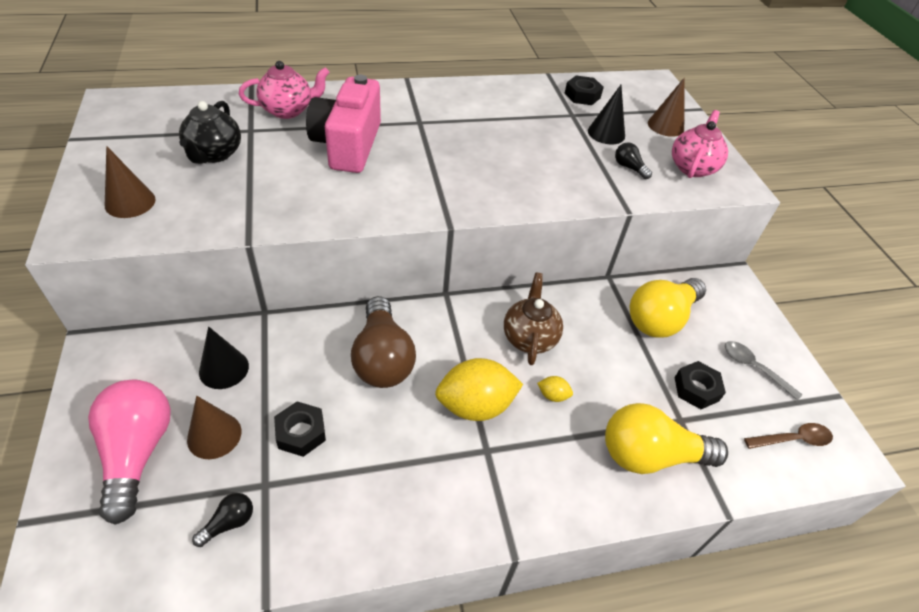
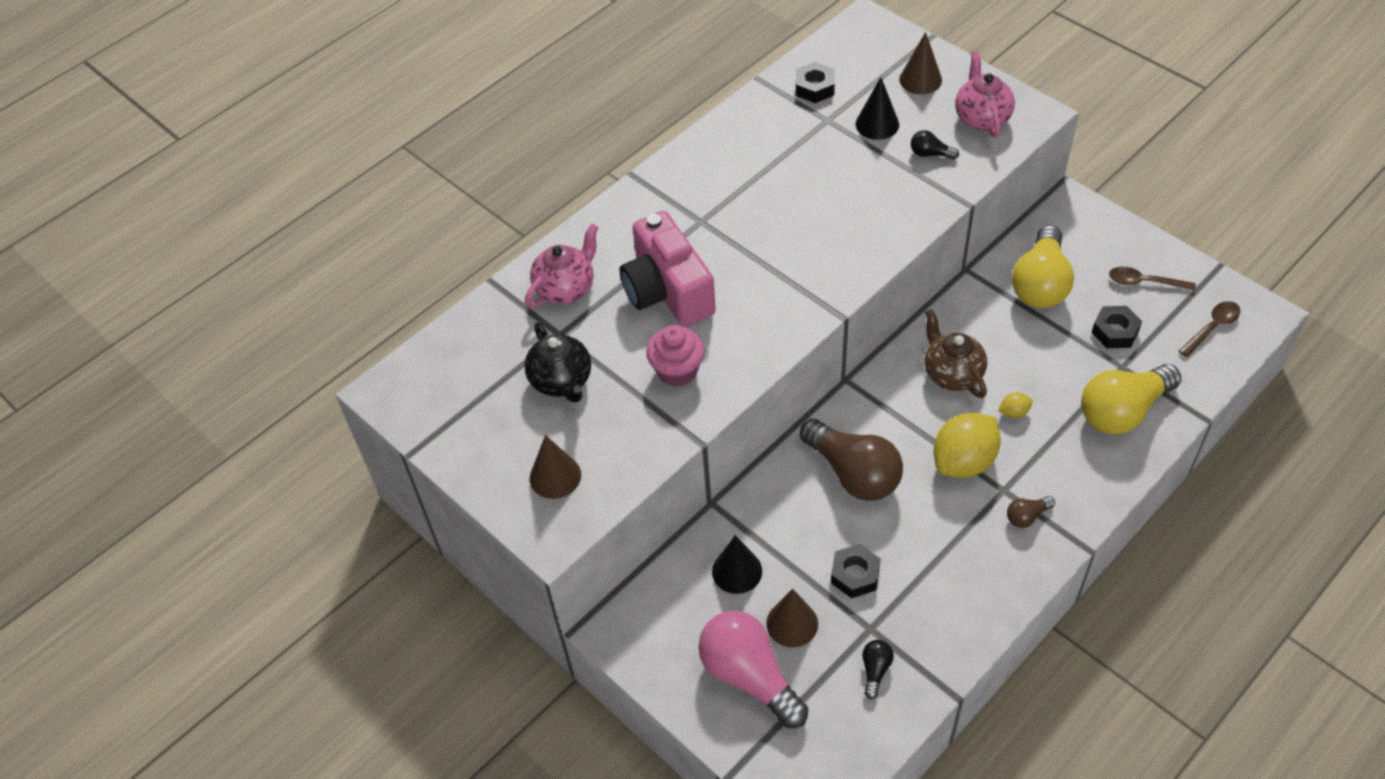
camera: 25 degrees left, 5 degrees up
(293, 190) = (677, 371): none -> pink cupcake
(485, 485) = (1027, 516): none -> brown light bulb
(754, 368) = (1144, 282): grey spoon -> brown spoon

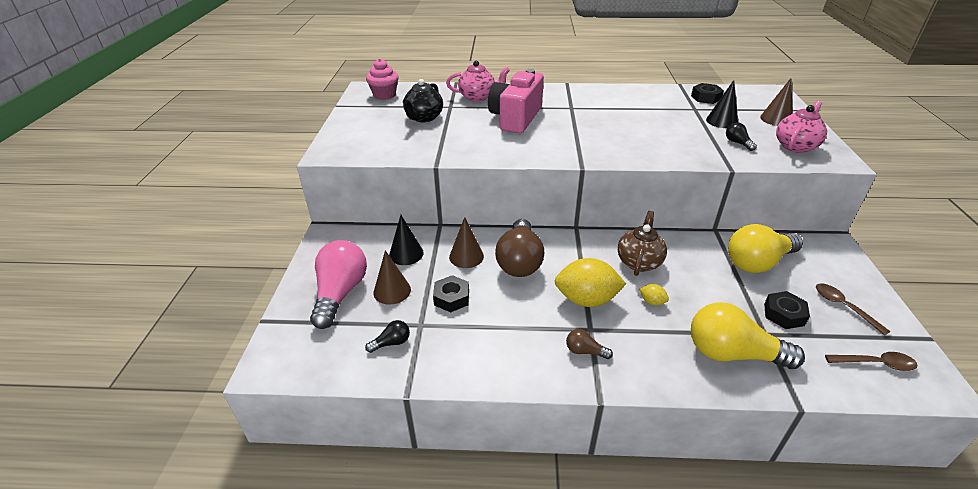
camera: 45 degrees right, 15 degrees down
(555, 476) = (365, 139): brown cone -> brown cone (466, 256)
(677, 371) = (472, 140): pink cupcake -> pink cupcake (384, 95)

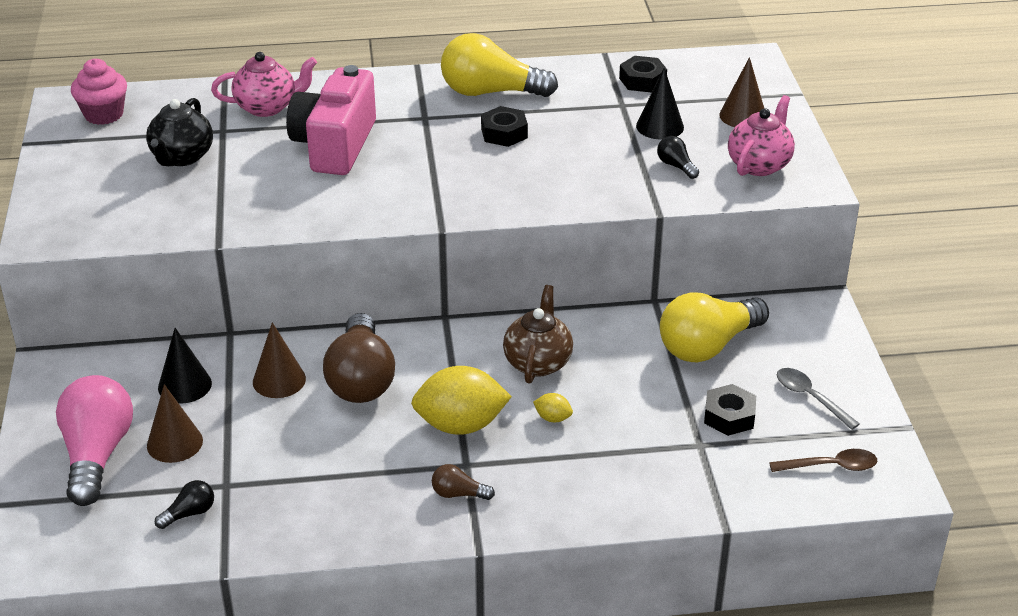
camera: 10 degrees left, 0 degrees up
(451, 298) = (265, 443): black nut -> black nut (504, 133)
(732, 354) = (653, 475): yellow light bulb -> yellow light bulb (491, 92)
(844, 307) = (811, 398): brown spoon -> grey spoon

